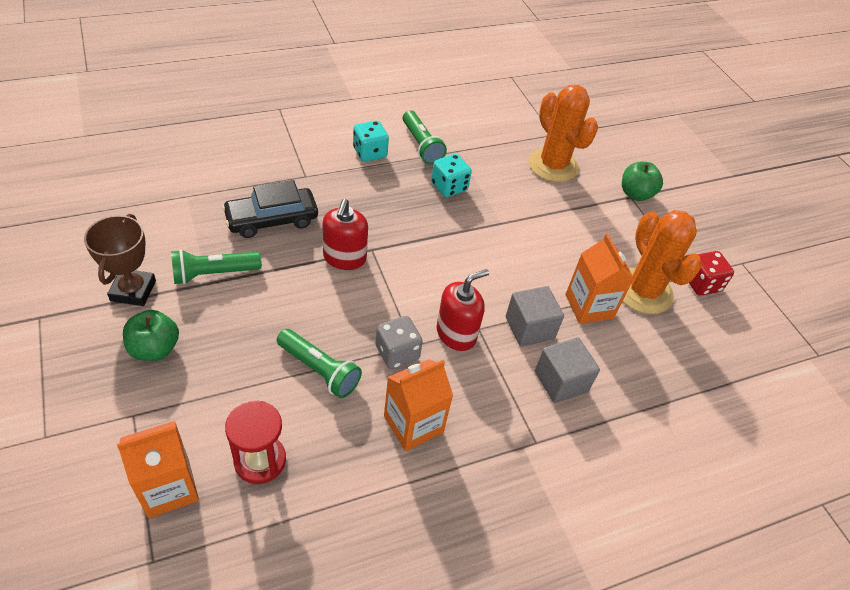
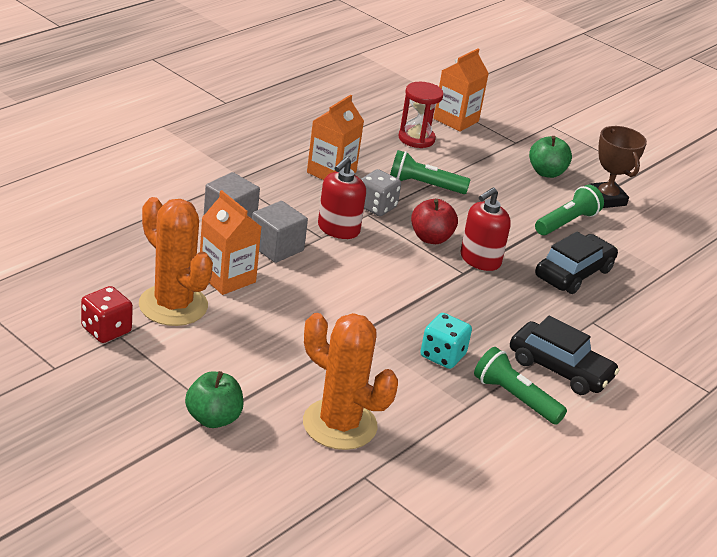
camera: 155 degrees right, 15 degrees down
(344, 258) = (480, 260): red soap dispenser -> red soap dispenser turned 120 degrees counterclockwise
(370, 153) = (560, 369): turquoise dice -> black car
(371, 295) = (431, 238): none -> red apple

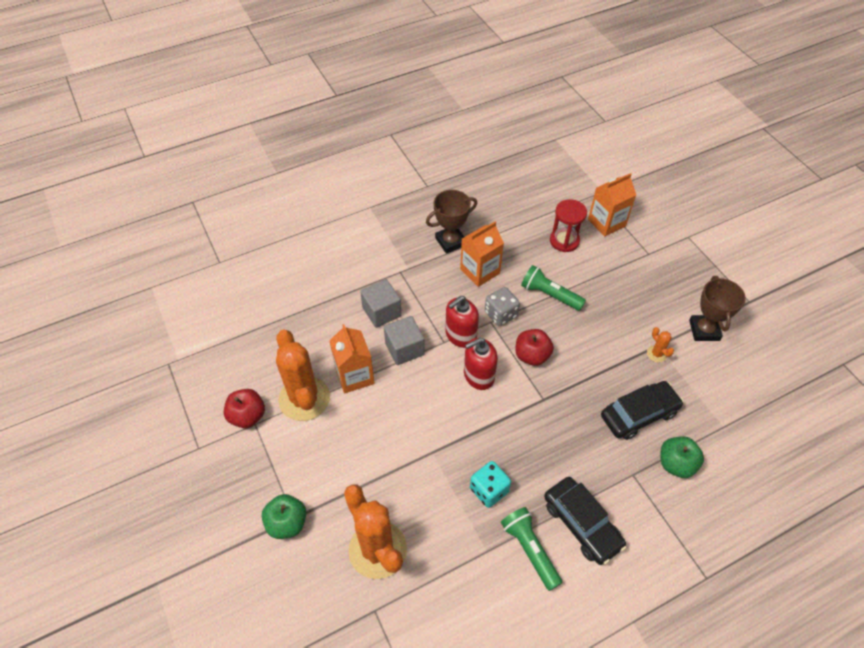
camera: 25 degrees right, 20 degrees up
(106, 330) = (247, 416): red dice -> red apple
(282, 149) = (450, 241): none -> brown trophy
(480, 260) = (563, 386): red soap dispenser -> red soap dispenser (478, 376)
(546, 172) = (662, 292): green apple -> green apple (676, 464)
(567, 222) = (656, 354): green flashlight -> orange cactus

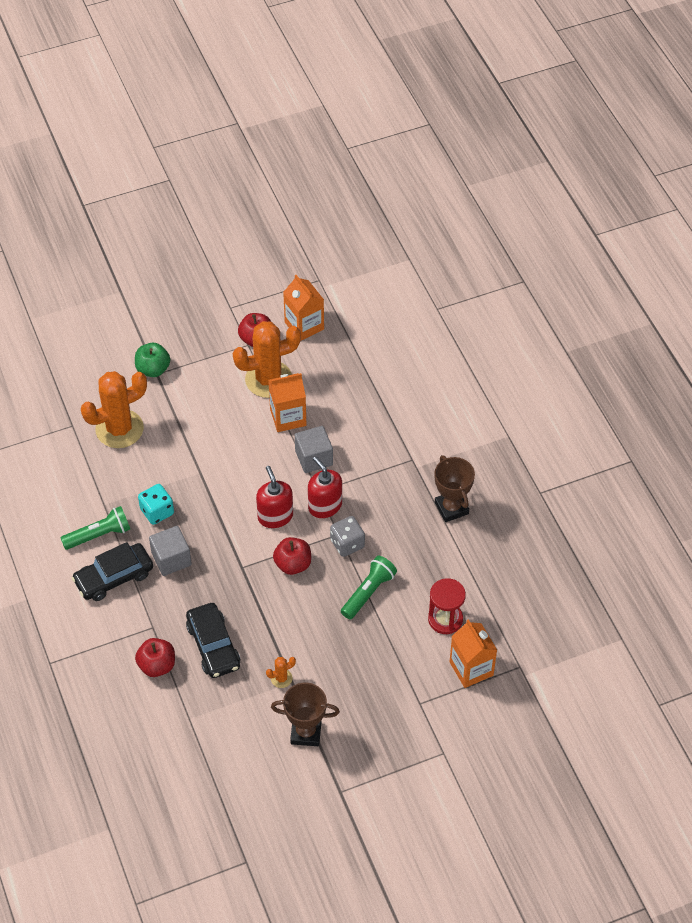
camera: 95 degrees right, 0 degrees up
(382, 312) = (360, 441): grey cube -> grey cube (171, 559)
(480, 271) = (406, 531): orange carton -> orange carton (304, 326)
(676, 464) = (157, 665): green apple -> red apple

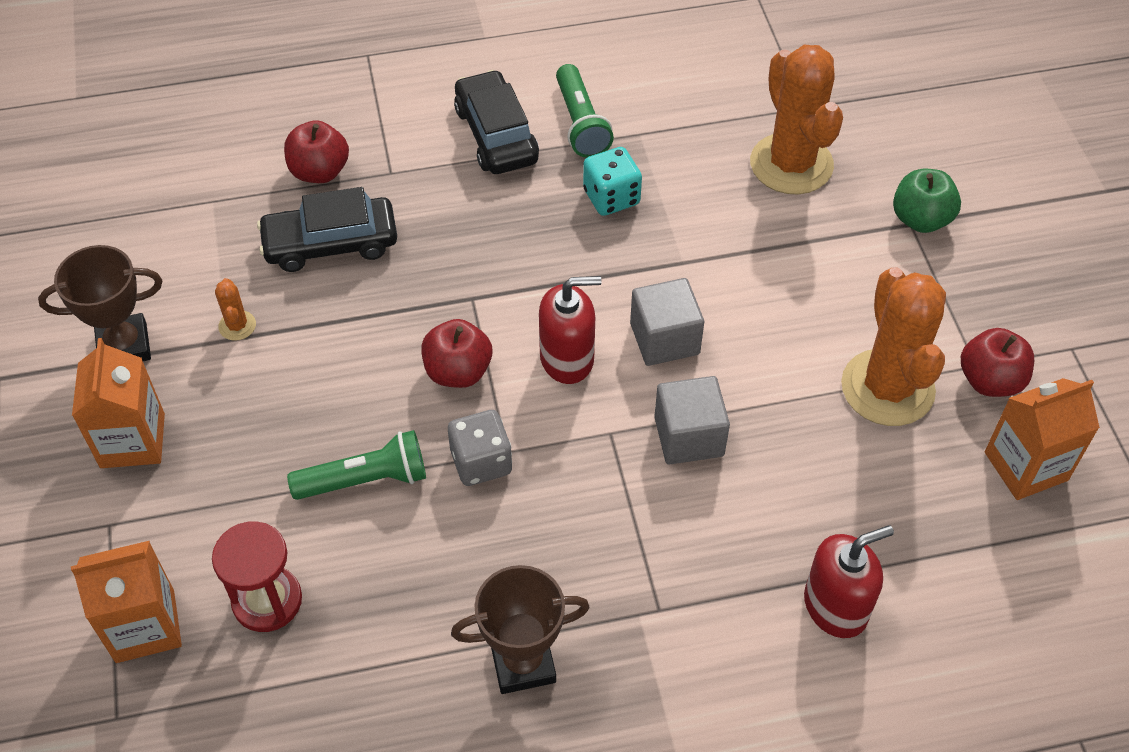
camera: 100 degrees right, 0 degrees up
(171, 559) = (512, 207): grey cube -> grey cube (664, 339)
(288, 417) = (791, 407): orange carton -> orange carton (132, 440)
(306, 732) = (124, 346): brown trophy -> brown trophy turned 60 degrees clockwise
(325, 506) = (574, 438): red soap dispenser -> red soap dispenser (835, 606)
(368, 592) = (366, 480): green flashlight -> green flashlight turned 60 degrees counterclockwise

